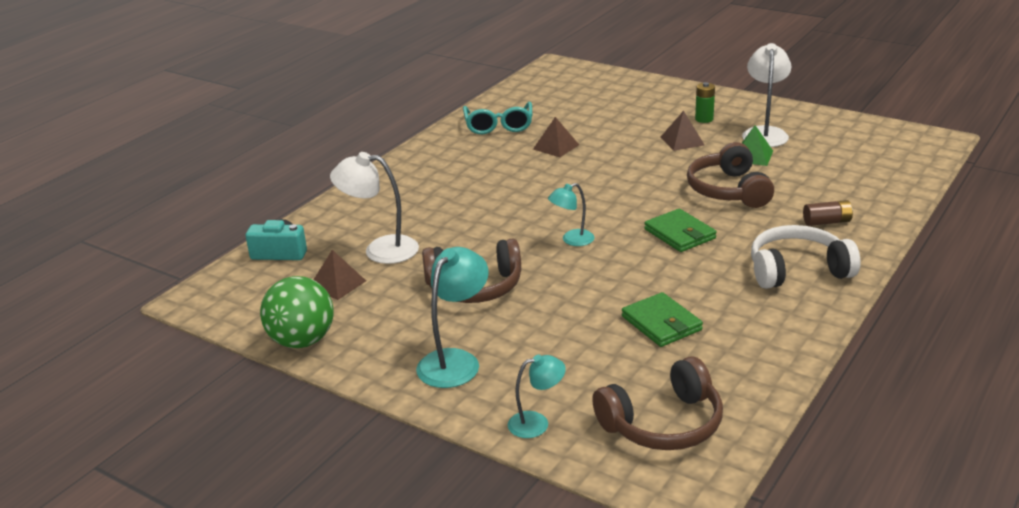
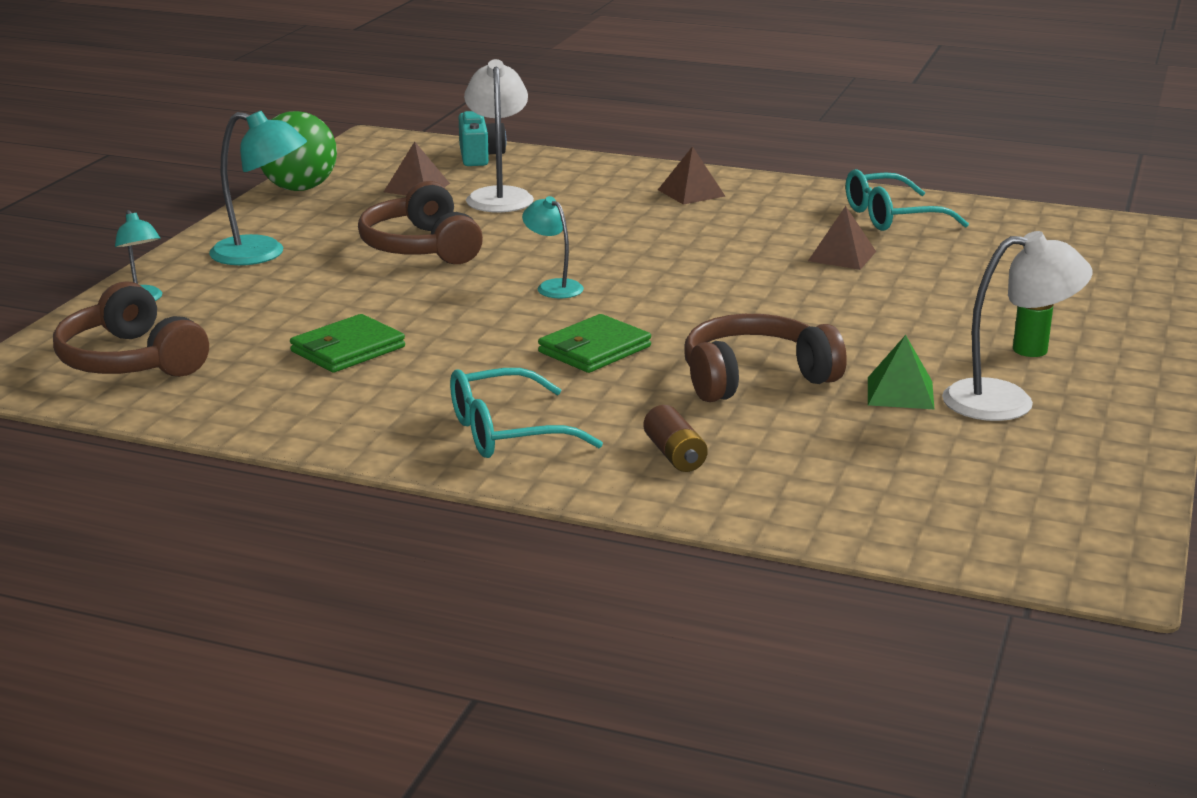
camera: 75 degrees right, 5 degrees down
(682, 141) = (924, 337): brown pyramid -> brown pyramid (691, 193)
(797, 270) = (506, 432): white headphones -> turquoise glasses

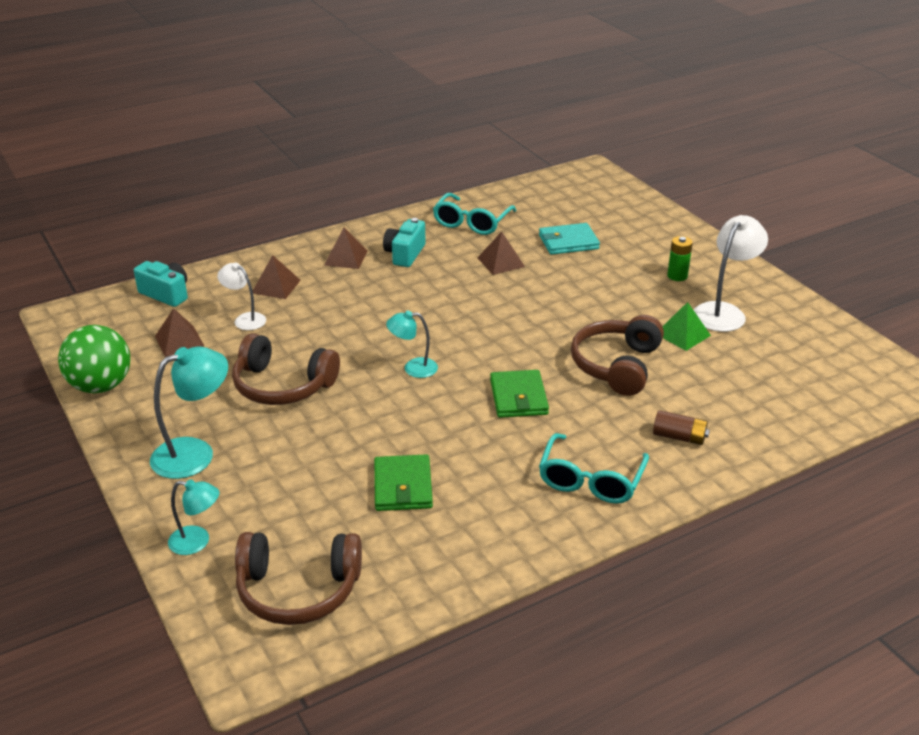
camera: 50 degrees left, 10 degrees up
(499, 196) = (245, 319): white lamp -> white lamp, size x0.60
(579, 186) = (276, 286): none -> brown pyramid
(755, 212) = (405, 254): none -> turquoise camera
(965, 272) = (568, 242): none -> turquoise wallet

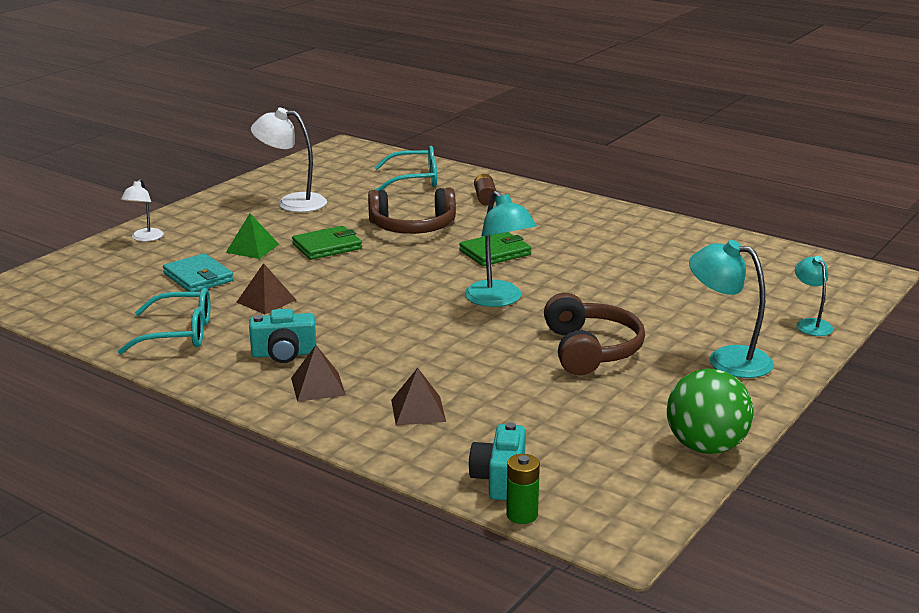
camera: 115 degrees left, 10 degrees down
(179, 341) = (582, 431): brown pyramid -> none
(245, 319) = (502, 407): white lamp -> white lamp (145, 238)
(298, 590) = (794, 278): brown headphones -> none
(402, 486) = (652, 270): green wallet -> green wallet (327, 246)
(413, 368) = (498, 300): turquoise lamp -> turquoise lamp, size x1.67
(590, 480) = (566, 216): turquoise glasses -> turquoise glasses (415, 180)
(677, 276) = (239, 224): green battery -> green battery (522, 515)
(683, 334) = (342, 212): green pyramid -> green pyramid (252, 248)

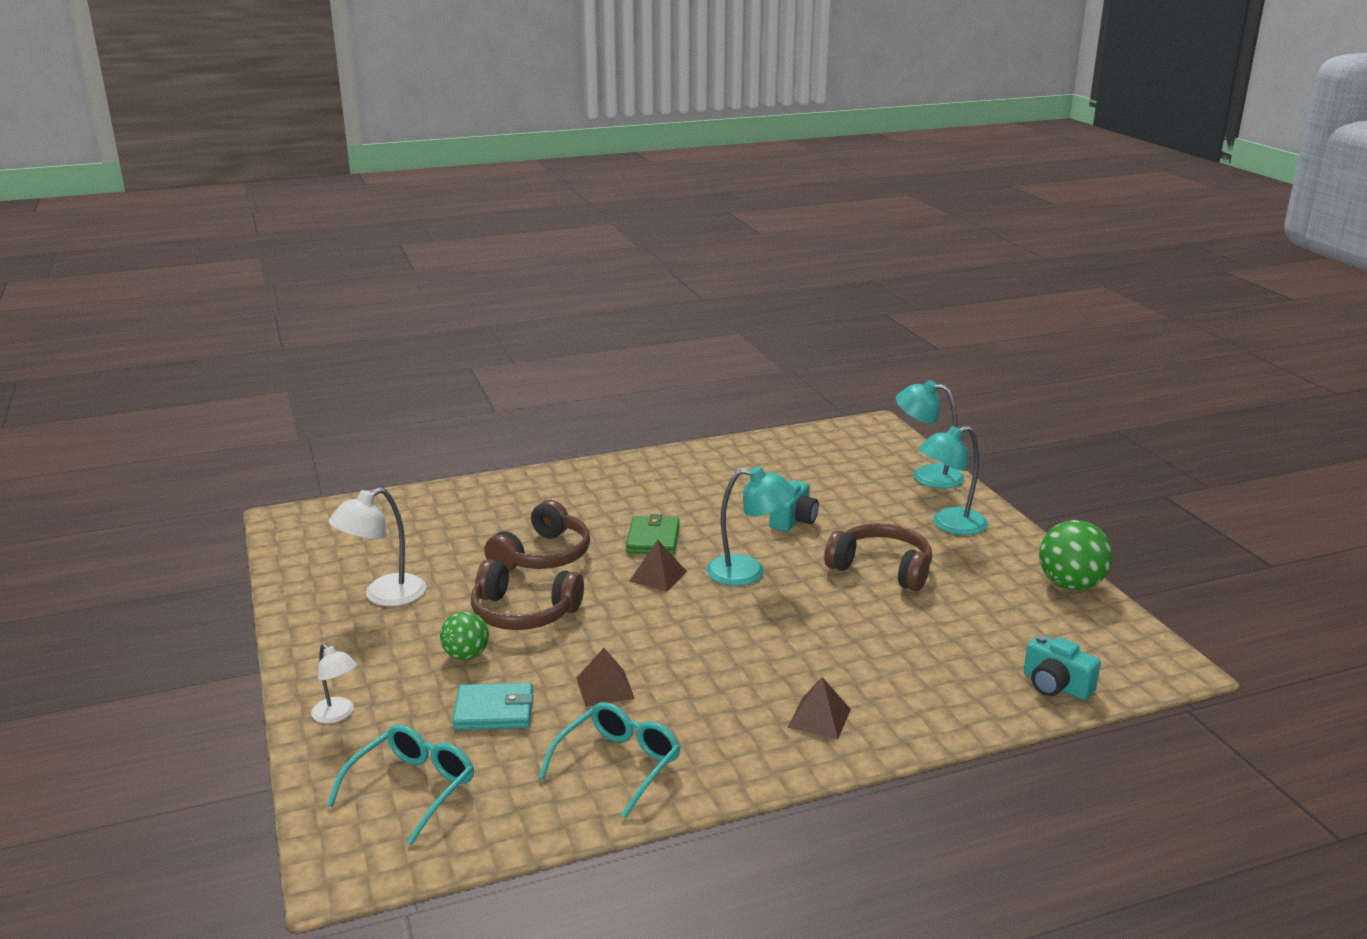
camera: 55 degrees left, 0 degrees up
(252, 248) = (466, 655): green pyramid -> green ball
(284, 354) = (734, 715): turquoise camera -> turquoise camera (793, 520)
(327, 246) = (523, 613): green wallet -> brown headphones
(415, 180) = (434, 515): turquoise glasses -> turquoise glasses (412, 788)
(418, 410) = (911, 682): brown pyramid -> brown pyramid (658, 576)
(485, 198) = (531, 500): brown battery -> none
(522, 515) = (1115, 696): green battery -> none
(810, 324) = (926, 475): turquoise lamp -> turquoise lamp, size x1.67

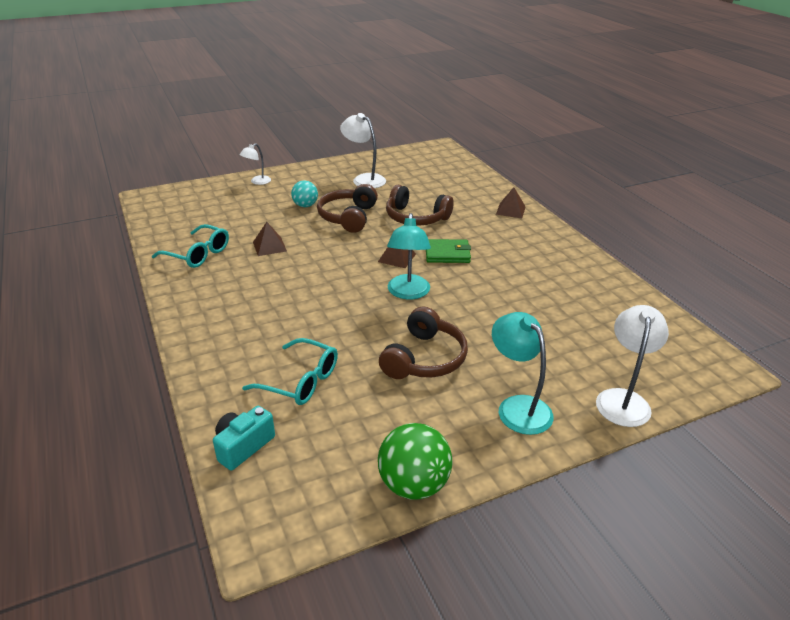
camera: 85 degrees right, 10 degrees up
(412, 788) = (196, 204): turquoise glasses -> turquoise glasses (301, 381)
(466, 655) = (305, 205): green ball -> turquoise ball
(494, 711) = (253, 217): turquoise wallet -> none
(793, 520) = (496, 314): turquoise camera -> none
(819, 718) = (224, 321): brown pyramid -> brown pyramid (510, 210)
(926, 475) = (623, 399): turquoise lamp -> white lamp

